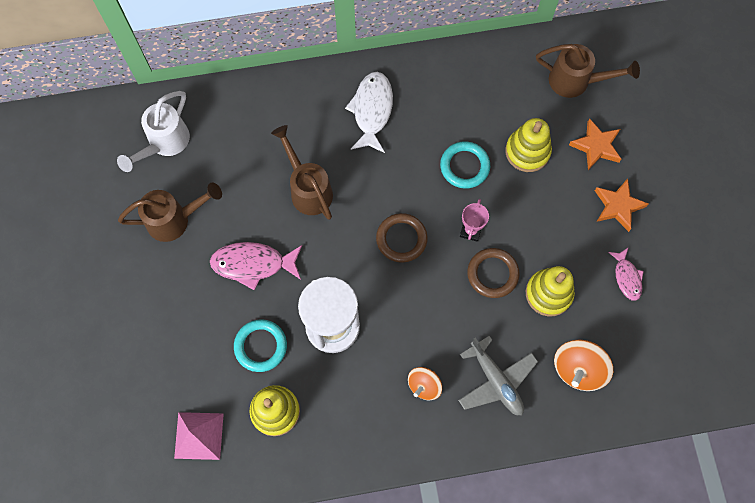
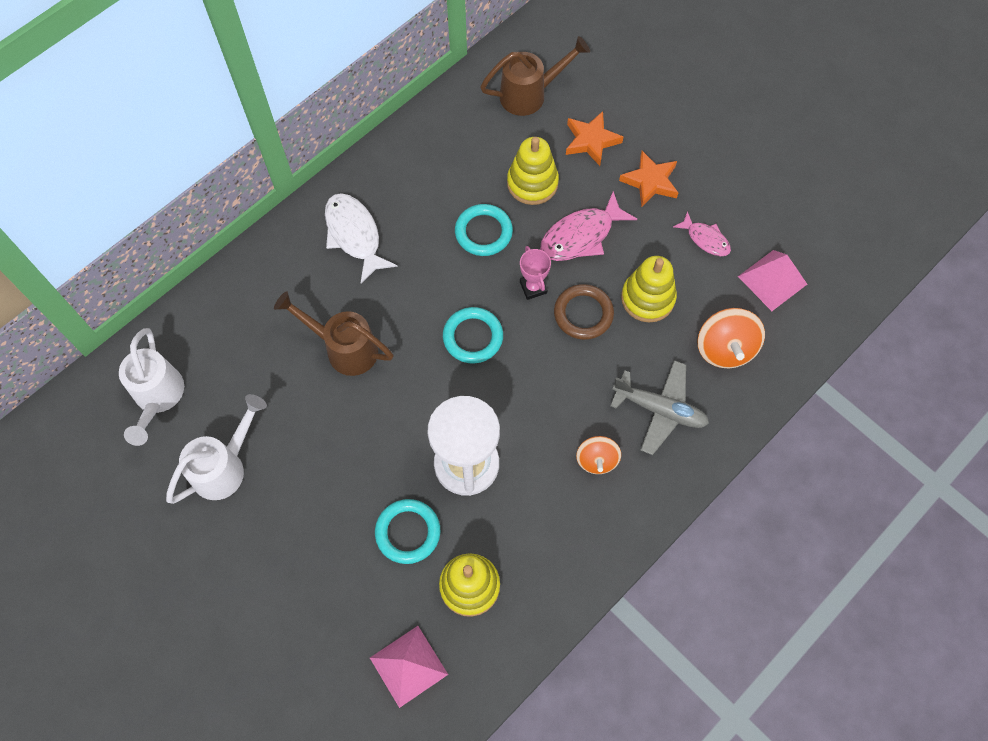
camera: 35 degrees left, 5 degrees down
(175, 220) = (225, 466): brown watering can -> white watering can
(253, 264) = (341, 457): pink fish -> pink fish (581, 236)
(401, 239) = (473, 337): brown ring -> turquoise ring
(654, 342) = (772, 280): none -> pink pyramid

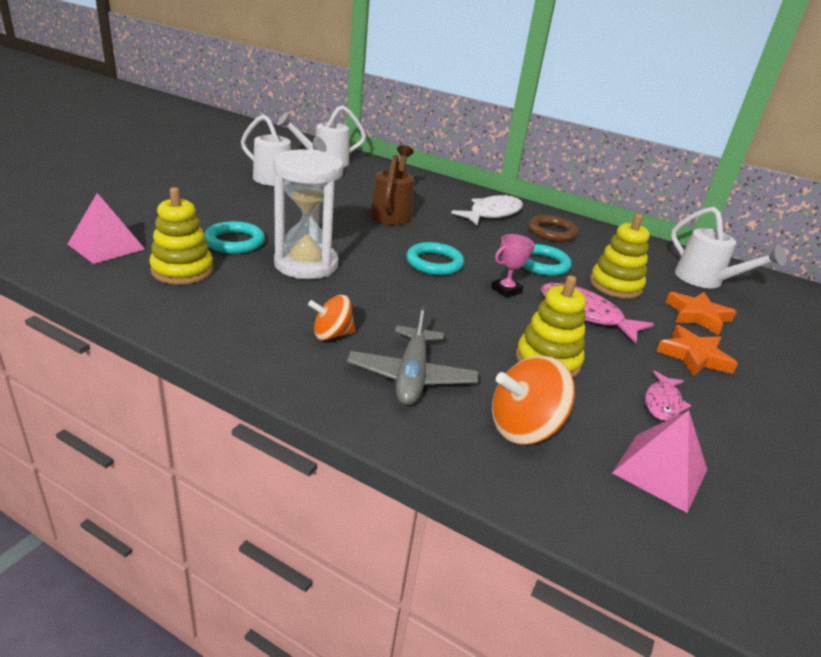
camera: 70 degrees right, 35 degrees down
(530, 94) = (705, 281): brown watering can -> white watering can
(583, 314) = (498, 319): brown ring -> brown ring (551, 232)

